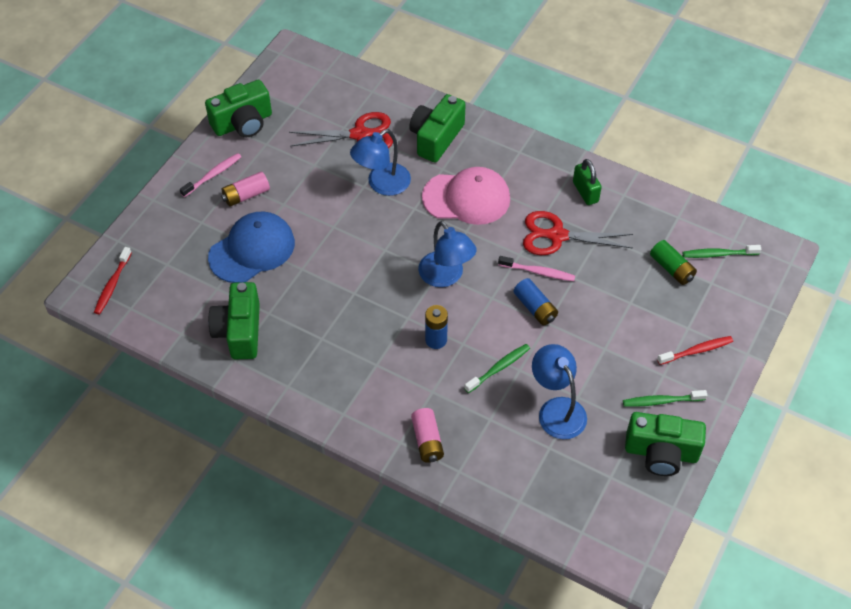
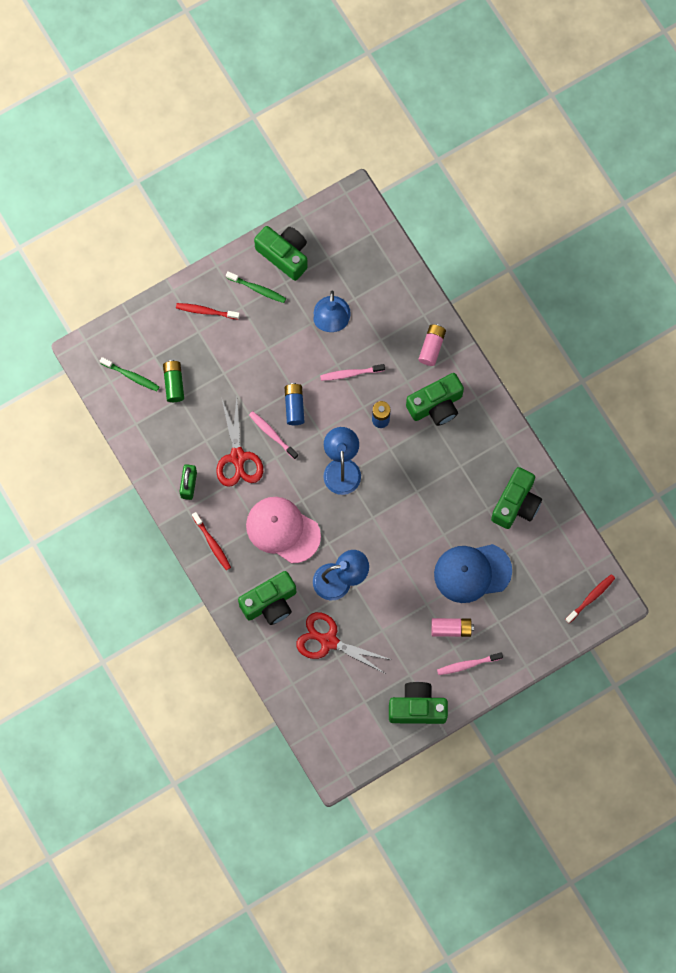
camera: 150 degrees left, 20 degrees up
(384, 383) = (436, 405): none -> green camera
(498, 368) = (350, 373): green toothbrush -> pink toothbrush
(525, 157) = (212, 543): none -> red toothbrush
(556, 236) = (238, 458): red scissors -> red scissors turned 45 degrees clockwise

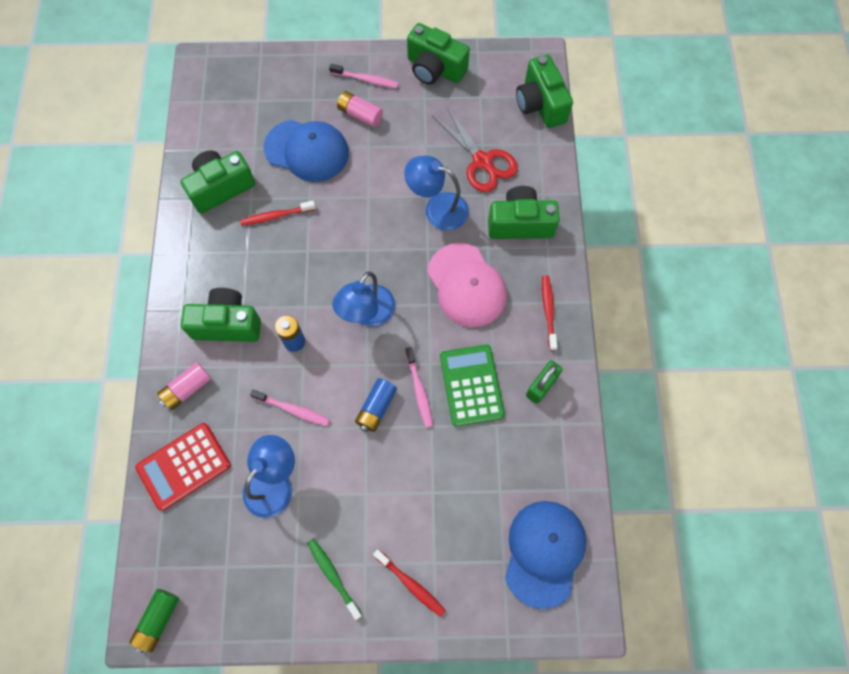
camera: 150 degrees left, 5 degrees down
(131, 376) = (544, 552): green toothbrush -> blue cap
(174, 383) = (497, 513): green battery -> green battery (158, 620)
(238, 458) = (471, 385): red scissors -> green calculator
(284, 255) = (274, 603): green camera -> green camera (540, 104)
(398, 299) = (184, 466): none -> red calculator
(591, 598) = (217, 76): red toothbrush -> red toothbrush (276, 216)

